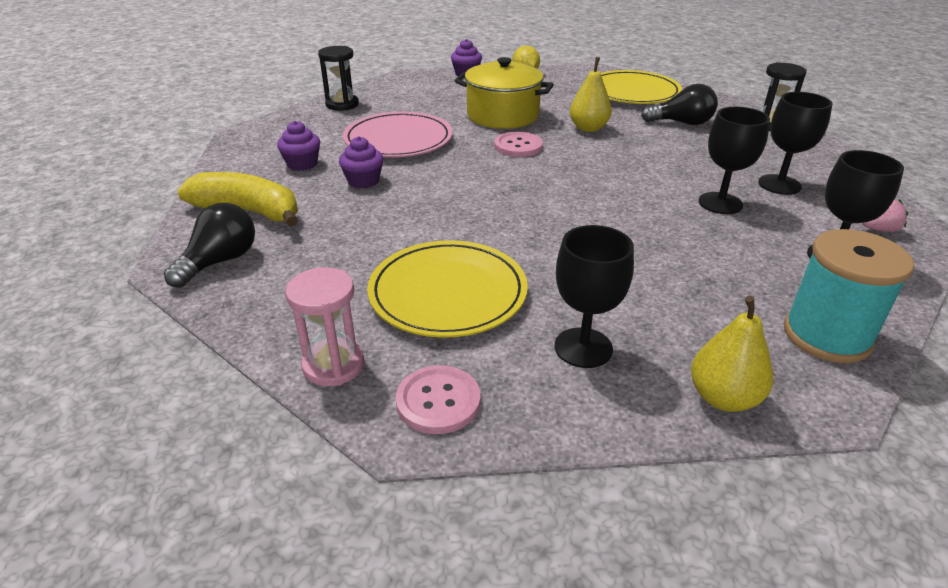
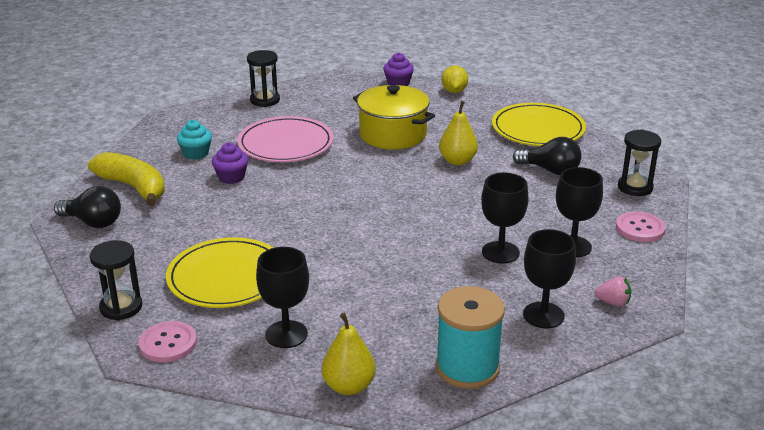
camera: 20 degrees right, 5 degrees down
(220, 261) = (93, 222): black light bulb -> black light bulb turned 60 degrees clockwise
(302, 164) = (196, 153): purple cupcake -> turquoise cupcake
(333, 365) = (121, 307): pink hourglass -> black hourglass
(518, 146) = (379, 168): pink button -> pink button (640, 228)

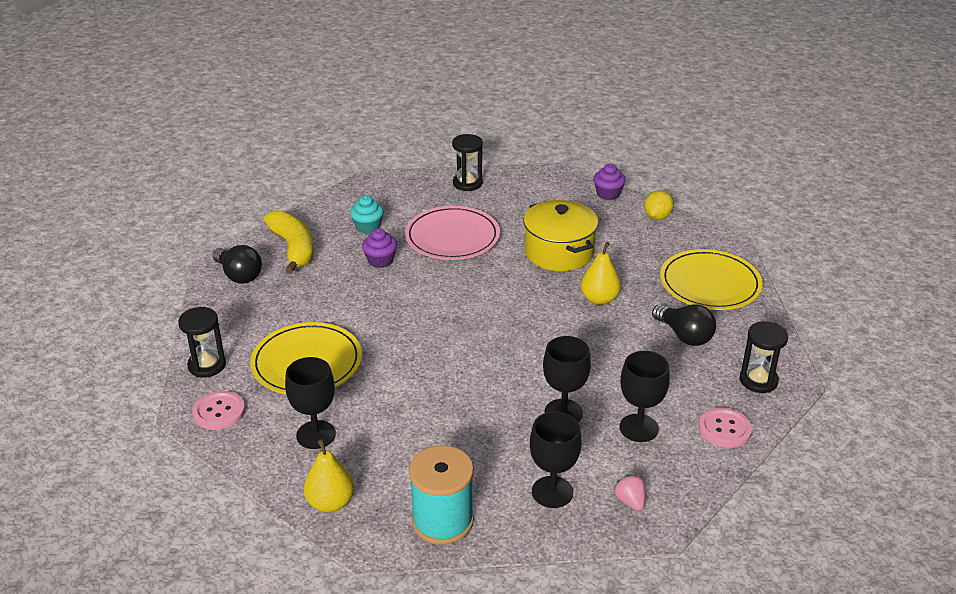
camera: 25 degrees right, 5 degrees up
(613, 302) = (630, 501): pink strawberry -> pink strawberry turned 150 degrees counterclockwise

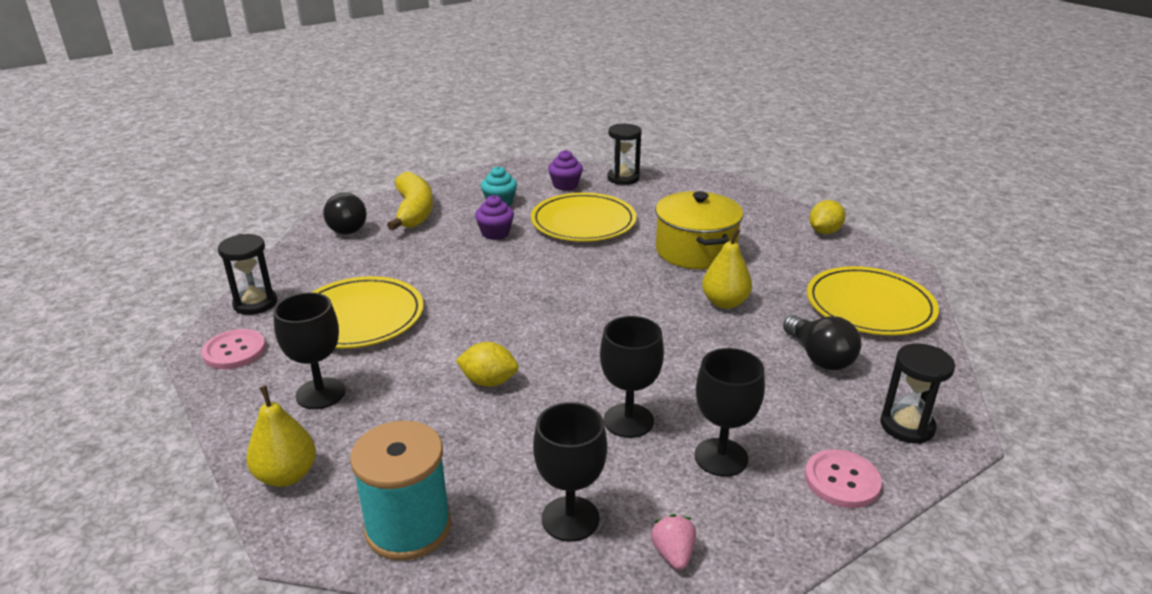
camera: 15 degrees right, 5 degrees down
(444, 400) = (489, 381): none -> yellow lemon
(452, 237) = (583, 222): pink plate -> yellow plate
(608, 194) = (774, 204): purple cupcake -> purple cupcake (565, 185)

